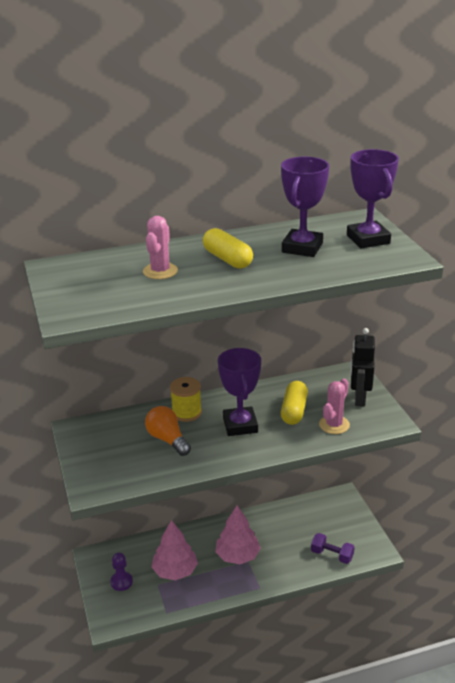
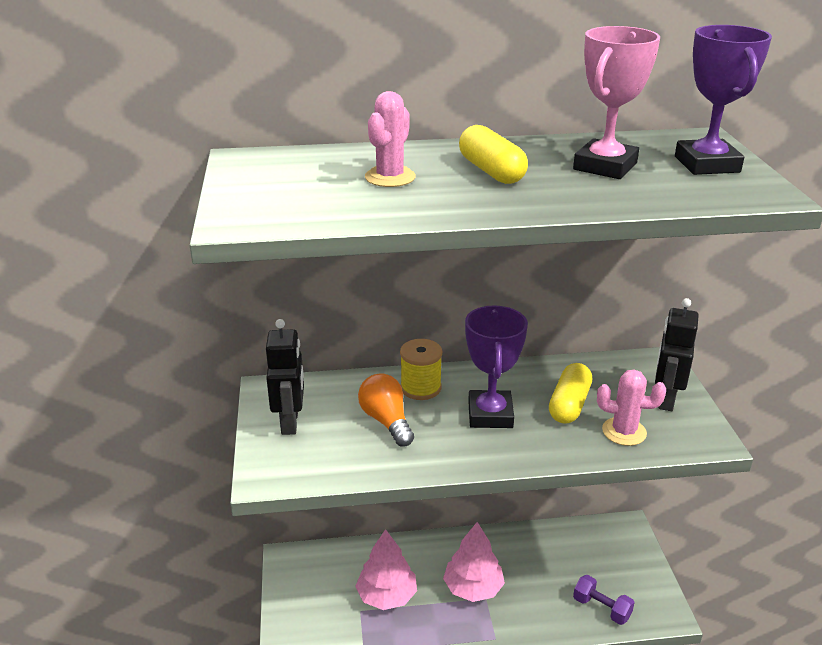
camera: 10 degrees right, 0 degrees up
(98, 450) = (290, 422): none -> black robot
(121, 582) = (315, 599): purple pawn -> none
(302, 248) = (605, 166): purple trophy -> pink trophy
(334, 425) = (624, 432): pink cactus -> pink cactus turned 60 degrees clockwise

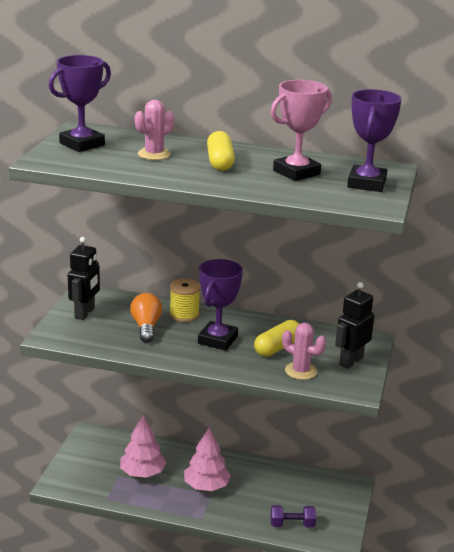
camera: 20 degrees right, 5 degrees down
(270, 182) = (82, 144): none -> purple trophy
(601, 608) = (292, 524): purple dumbbell -> purple dumbbell turned 60 degrees counterclockwise

